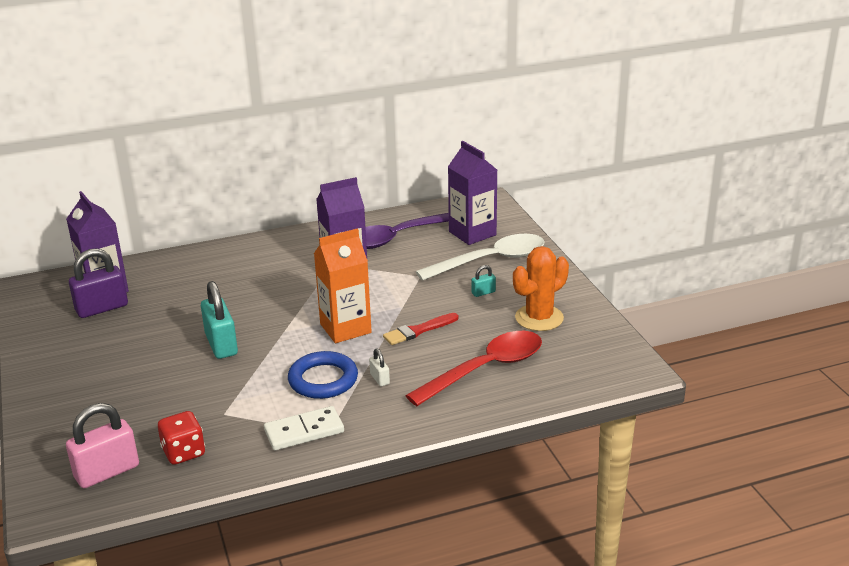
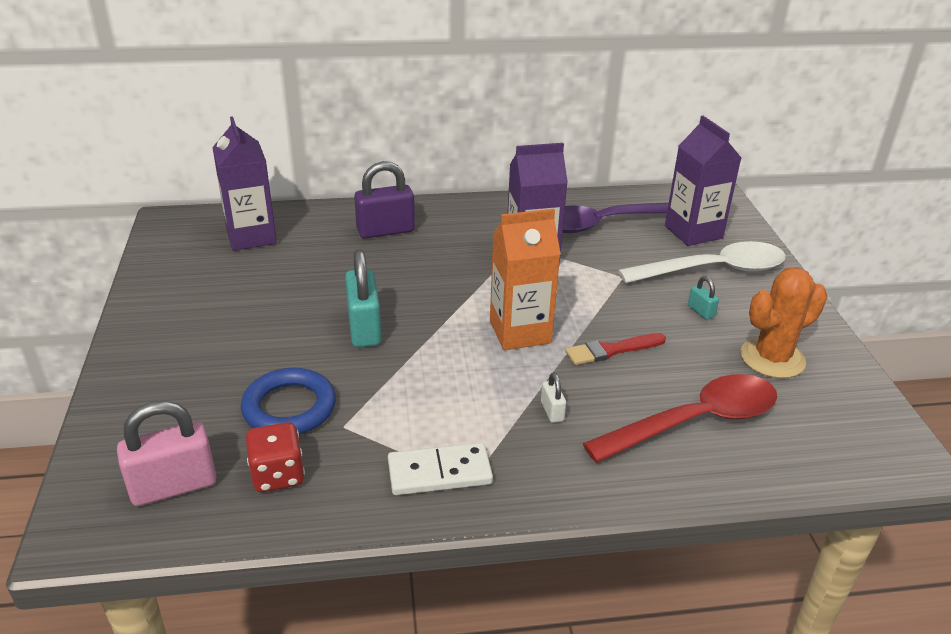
camera: 10 degrees right, 5 degrees up
(102, 308) = (240, 259): purple padlock -> purple padlock (385, 231)
(323, 380) = (479, 399): blue ring -> blue ring (289, 407)
(483, 292) = (701, 311): turquoise padlock -> turquoise padlock turned 75 degrees clockwise

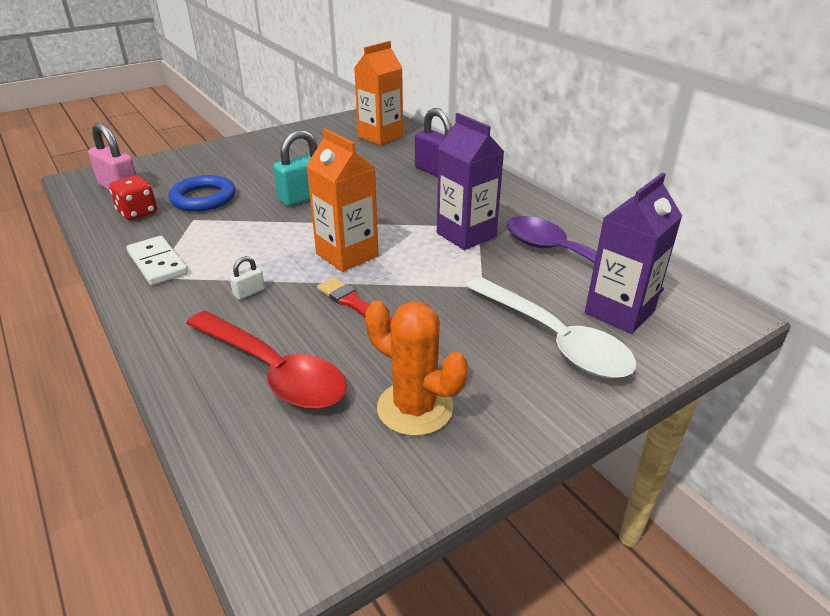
camera: 65 degrees right, 0 degrees up
(251, 236) = (380, 137): purple carton -> orange carton
(701, 311) = (464, 343): turquoise padlock -> none

